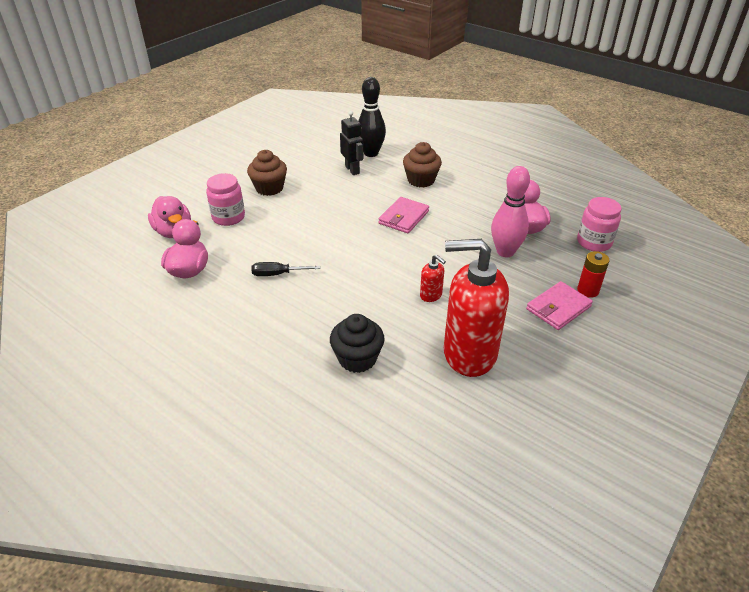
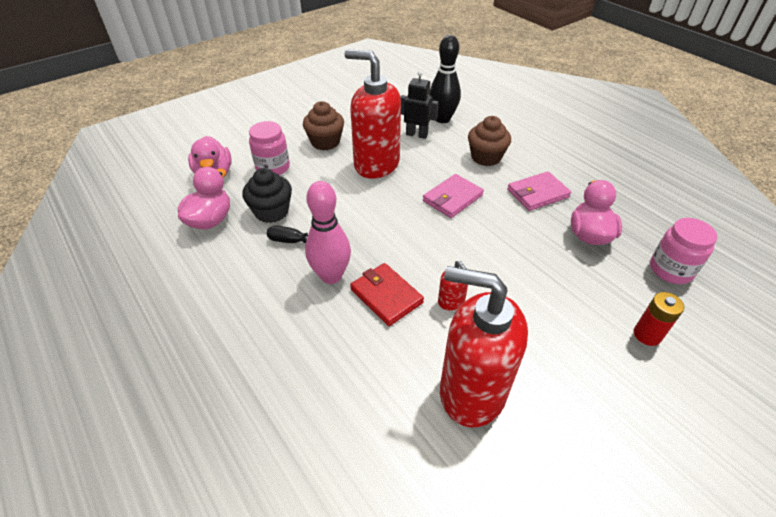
camera: 15 degrees right, 5 degrees up
(325, 200) = (376, 164): none -> red soap dispenser
(352, 170) = (417, 134): black robot -> black robot turned 60 degrees counterclockwise
(357, 358) = (339, 367): black cupcake -> black cupcake (271, 211)
(375, 301) = (386, 296): none -> red wallet
(505, 252) = (556, 262): pink bowling pin -> pink bowling pin (331, 276)
(558, 308) = (602, 351): pink wallet -> pink wallet (537, 193)

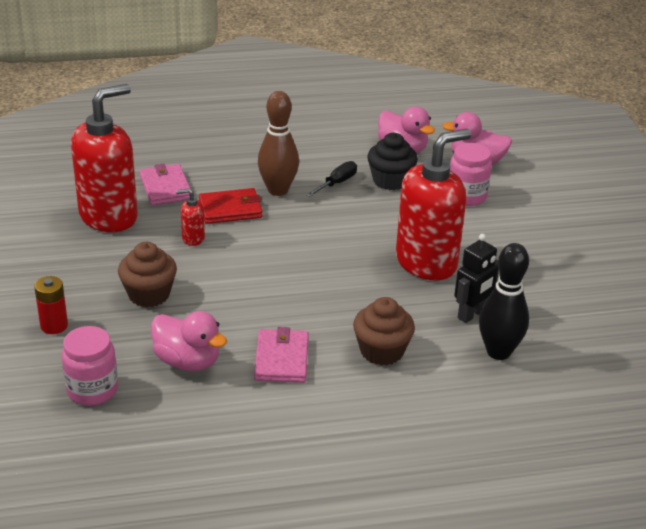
camera: 115 degrees right, 10 degrees down
(325, 142) = (498, 241): brown cupcake -> brown cupcake (149, 294)
(331, 276) = (278, 190): pink bowling pin -> brown bowling pin
(452, 198) = (324, 292): pink wallet -> pink wallet (165, 188)

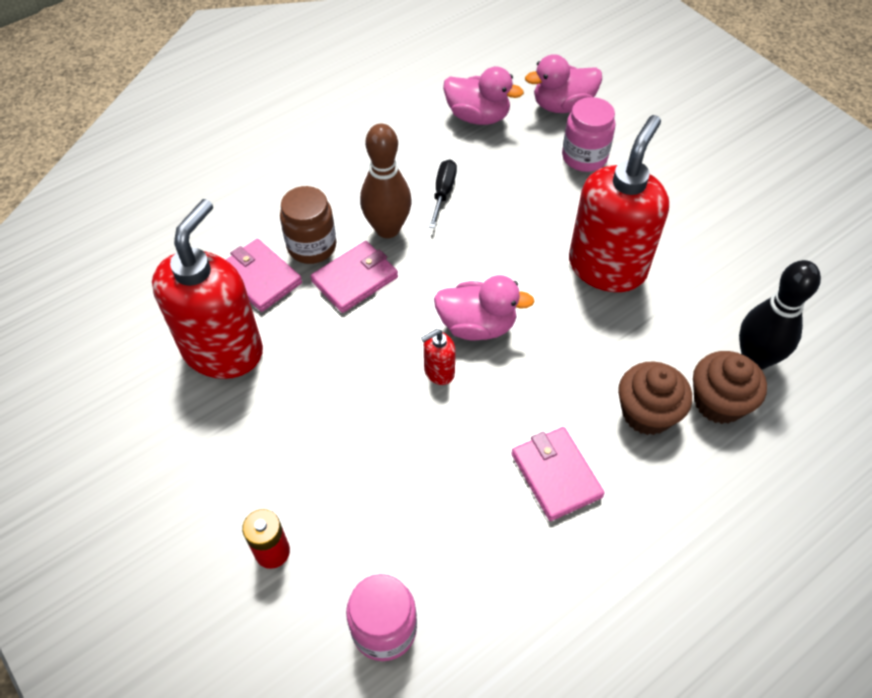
camera: 25 degrees left, 20 degrees up
(149, 294) = (350, 449): brown cupcake -> brown cupcake (718, 402)
(187, 361) = (460, 529): pink duck -> pink duck (477, 325)
(193, 238) = (342, 341): red soap dispenser -> red soap dispenser (438, 371)
(215, 183) = (312, 246): none -> brown jar
(230, 209) = (355, 279): red wallet -> pink wallet
(390, 180) = (495, 166): black cupcake -> none
(471, 314) = (697, 319): black robot -> none

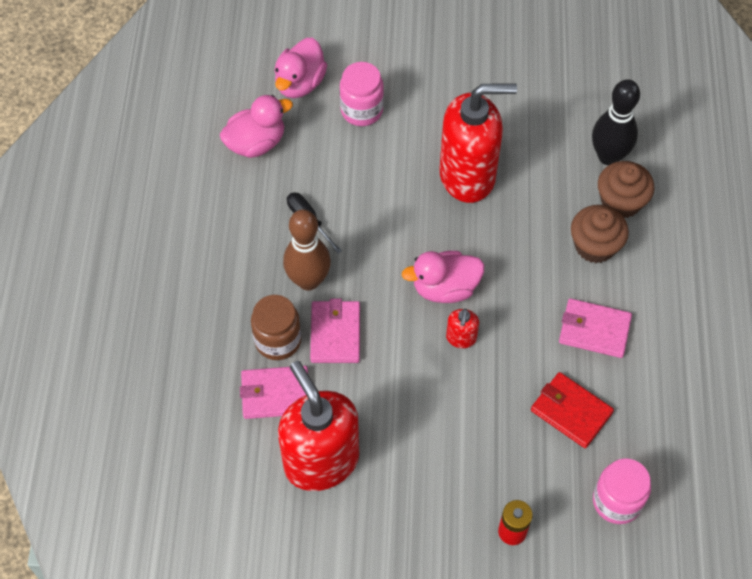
camera: 50 degrees left, 5 degrees up
(447, 515) = (571, 411): none -> red wallet
(477, 325) = (445, 288): pink duck -> pink duck turned 150 degrees counterclockwise
(607, 267) = (468, 175): red soap dispenser -> red soap dispenser turned 105 degrees clockwise

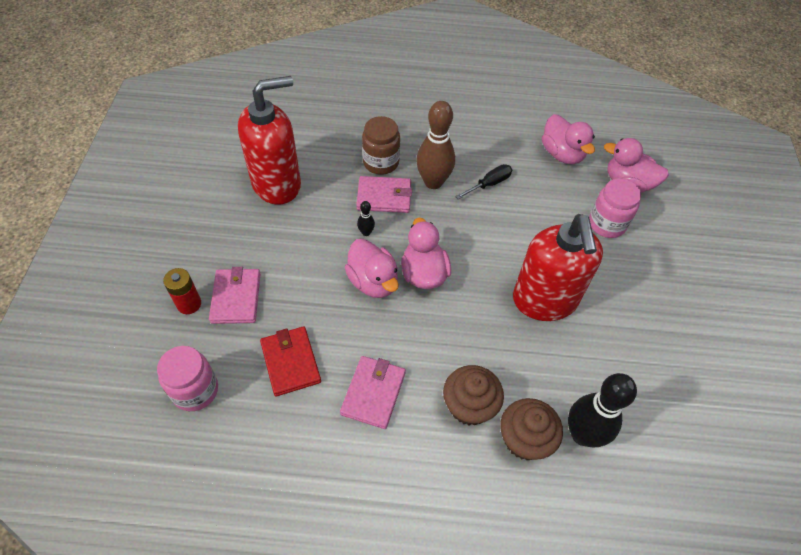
camera: 90 degrees right, 5 degrees down
(275, 394) = (336, 160): pink wallet -> pink wallet (236, 298)
(392, 350) = (366, 232): none -> black bowling pin
(461, 338) = (373, 282): red soap dispenser -> pink duck
(571, 411) = (290, 362): red wallet -> red wallet turned 60 degrees counterclockwise

